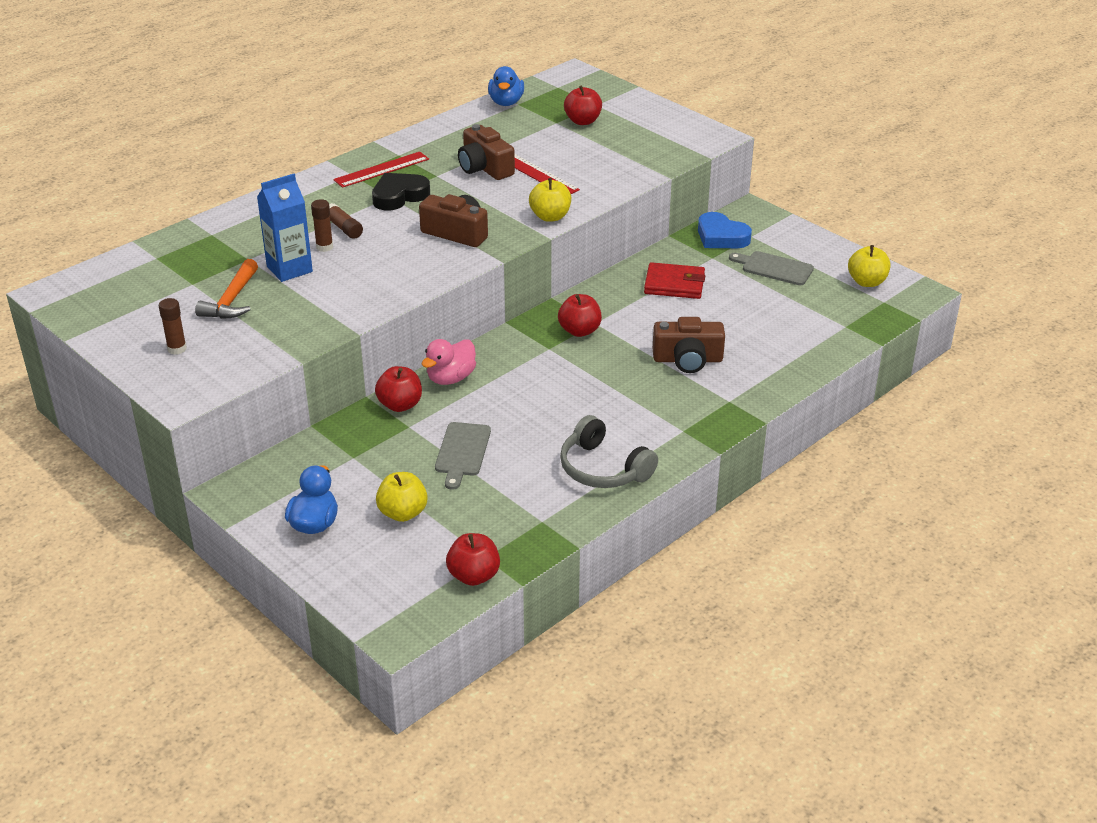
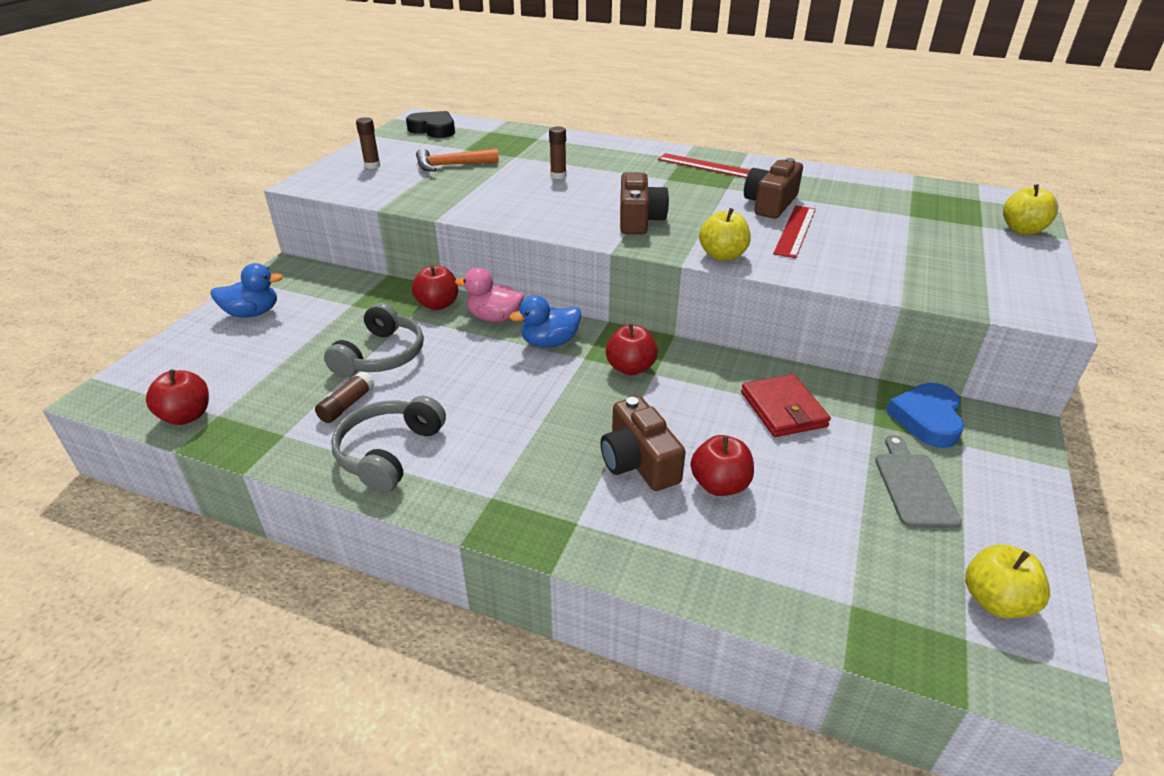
camera: 65 degrees right, 0 degrees up
(289, 269) = (513, 172): blue carton -> none
(344, 228) = (595, 175): brown glue stick -> brown glue stick (347, 405)
(399, 196) = (672, 182): black heart -> black heart (433, 129)
(403, 513) = (277, 350): yellow apple -> yellow apple (1022, 230)
(462, 452) = (381, 355): grey cutting board -> grey headphones
(506, 102) = (904, 184): blue duck -> blue duck (549, 342)
(582, 121) = (935, 227): red apple -> red apple (719, 485)

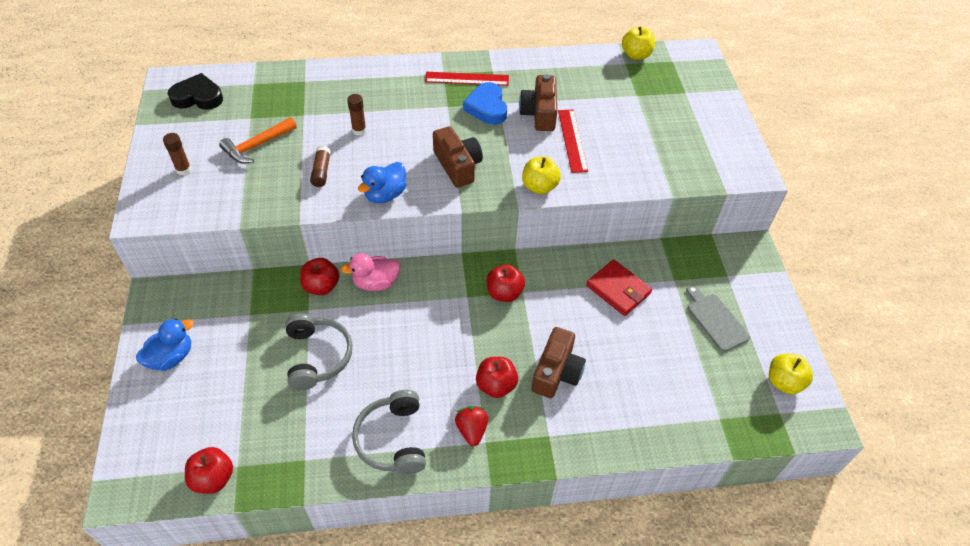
camera: 30 degrees left, 15 degrees up
(347, 405) = (329, 413): brown glue stick -> brown glue stick (321, 171)
(485, 479) = (472, 430): none -> red strawberry
(549, 342) = (433, 291): blue duck -> blue duck (385, 194)
(638, 461) = (557, 372): brown camera -> brown camera turned 105 degrees counterclockwise
(719, 485) = (613, 368): red apple -> red apple (496, 385)
(927, 419) = (701, 262): blue heart -> blue heart (487, 107)
(1022, 230) = (710, 89): yellow apple -> yellow apple (636, 55)

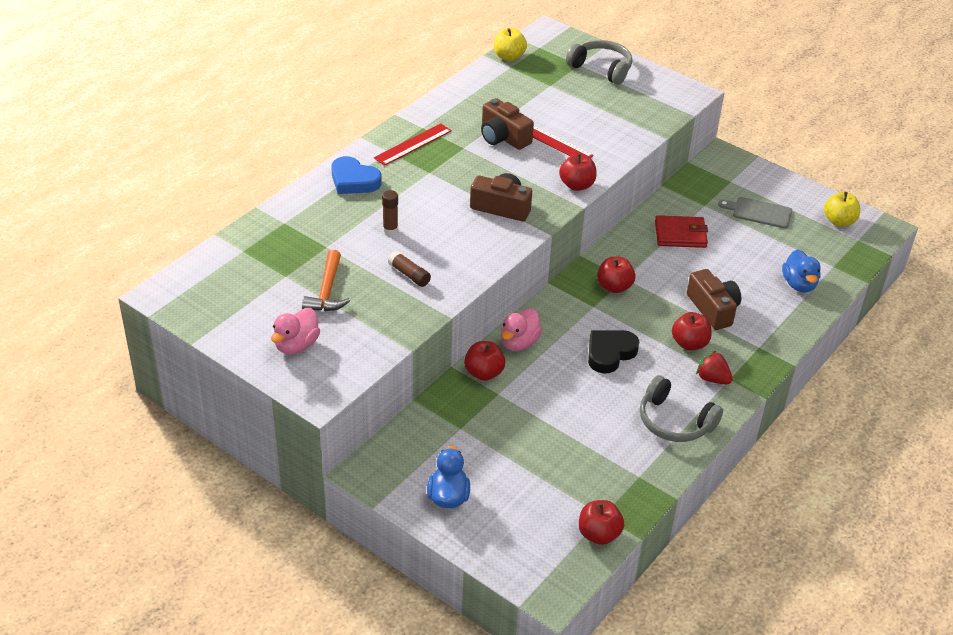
camera: 45 degrees left, 10 degrees down
(183, 170) = (296, 345): brown glue stick -> pink duck
(198, 97) = (211, 290): black heart -> black heart (610, 353)
(317, 356) = (551, 415): grey headphones -> grey headphones (601, 69)
(385, 194) = (481, 258): blue duck -> blue duck (799, 284)
(487, 107) = (460, 155): blue heart -> blue heart (354, 180)
(539, 187) = (577, 185): yellow apple -> red apple

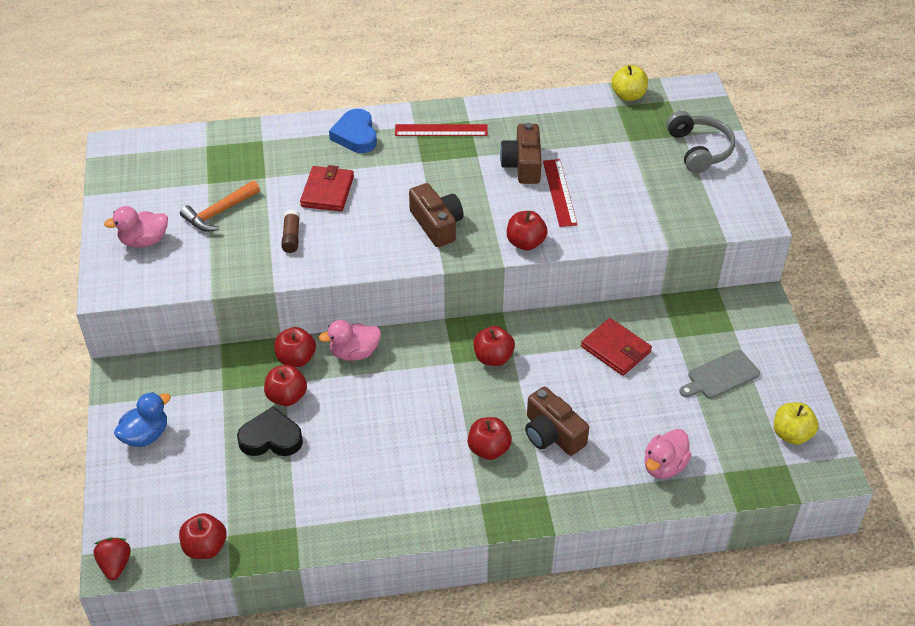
camera: 45 degrees right, 5 degrees up
(390, 230) = (327, 191): brown glue stick -> red wallet
(513, 401) = (287, 397): none -> red apple
(610, 353) = (412, 411): black heart -> black heart (271, 438)
(674, 421) = (385, 504): grey headphones -> none
(712, 379) = (466, 493): red strawberry -> red strawberry (115, 565)
(713, 309) = (552, 434): brown camera -> brown camera turned 120 degrees clockwise
(759, 212) = (720, 376): grey cutting board -> grey cutting board turned 90 degrees counterclockwise
(799, 284) = (664, 466): blue duck -> pink duck

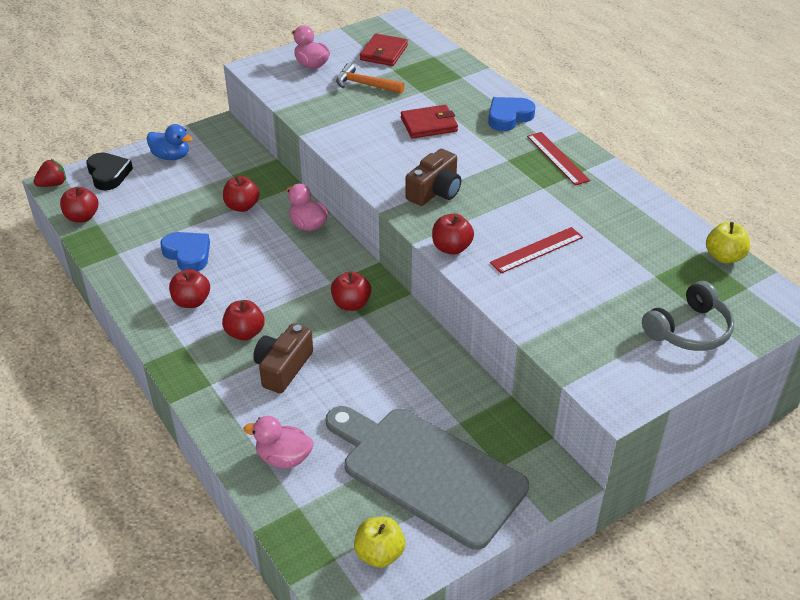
camera: 65 degrees right, 5 degrees down
(271, 438) = (197, 213): black heart -> black heart (108, 174)
(291, 237) = (363, 124): brown glue stick -> none
(296, 359) = (283, 198): red apple -> red apple (191, 301)
(338, 464) = (188, 254): none -> blue heart
(523, 165) = (555, 217): brown camera -> none
(616, 349) = (413, 382): red wallet -> red wallet (384, 53)
(720, 376) = (427, 472): grey cutting board -> grey cutting board, size x2.27

